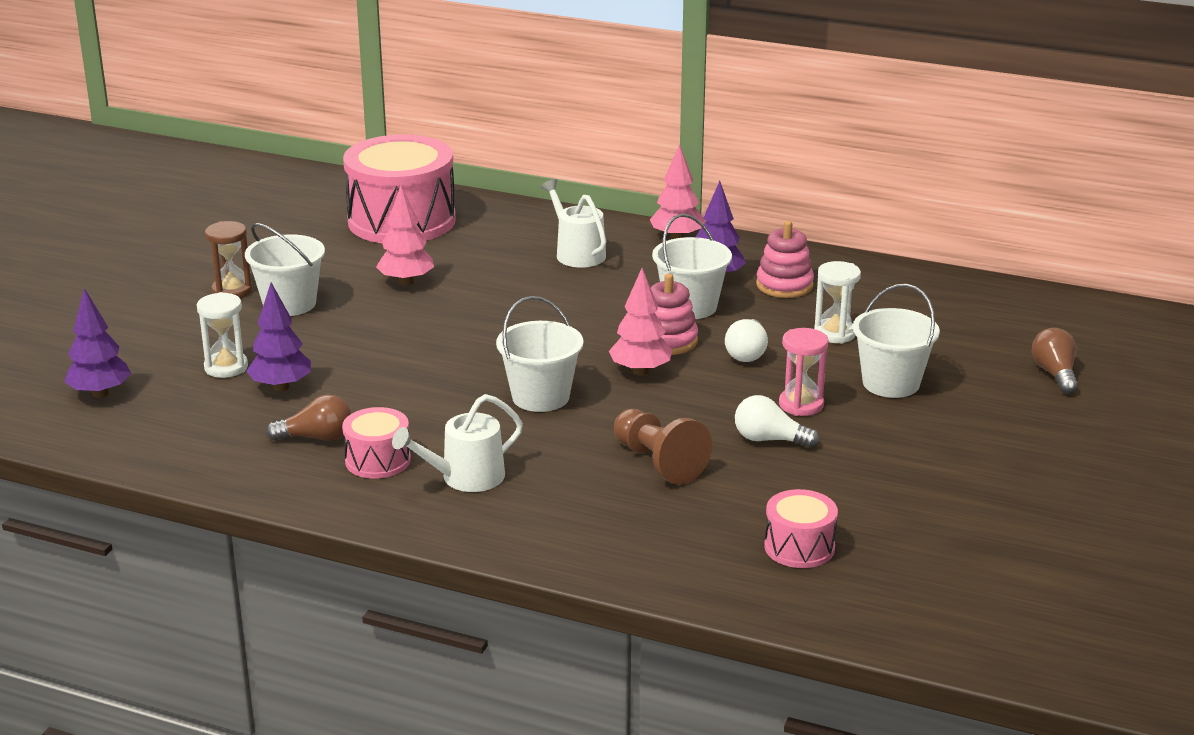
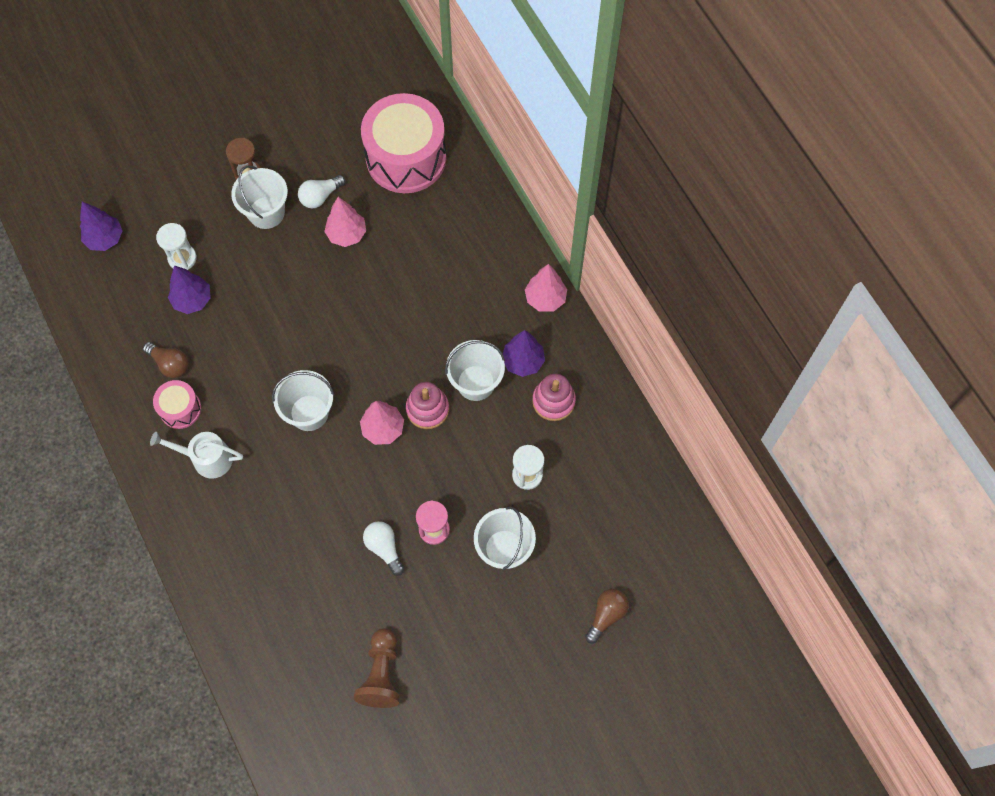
camera: 40 degrees right, 40 degrees up
(577, 253) = (470, 273): white watering can -> none
(658, 462) = (309, 522): brown pawn -> brown pawn (381, 674)
(747, 353) = (457, 456): white light bulb -> white light bulb (320, 196)
(799, 547) = (304, 650): pink drum -> none

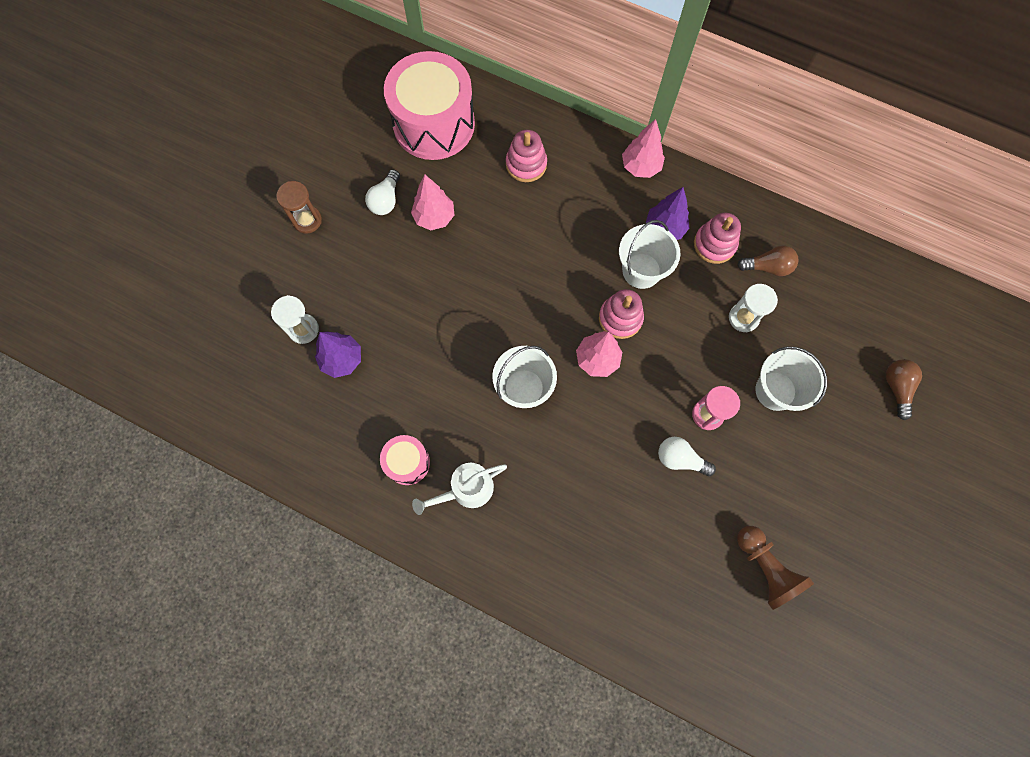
camera: 35 degrees left, 5 degrees up
(105, 239) = (216, 358): purple tree -> none
(170, 364) = (366, 429): brown light bulb -> brown light bulb (768, 267)
(266, 212) = (348, 243): white bucket -> none
(453, 237) = (526, 164): none -> pink stacking toy

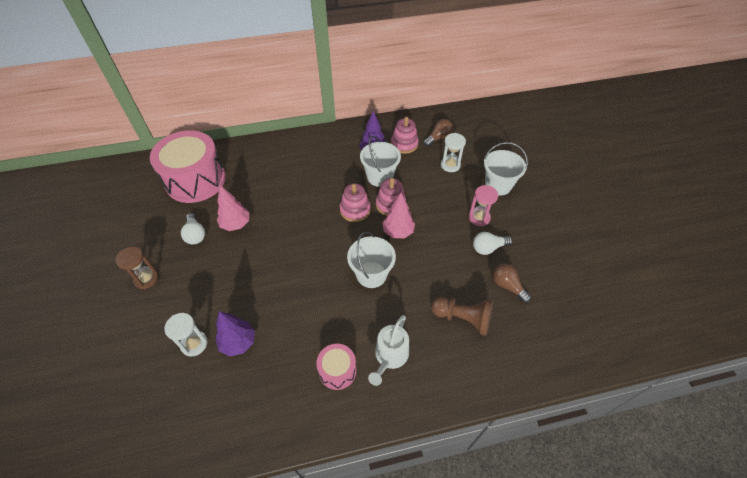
camera: 40 degrees left, 20 degrees down
(526, 164) = (270, 168): pink stacking toy -> pink stacking toy (355, 210)
(640, 167) = (334, 134): pink tree -> none
(765, 568) = (582, 267): brown pawn -> brown pawn (463, 318)
(896, 388) = (545, 149): brown light bulb -> brown light bulb (507, 286)

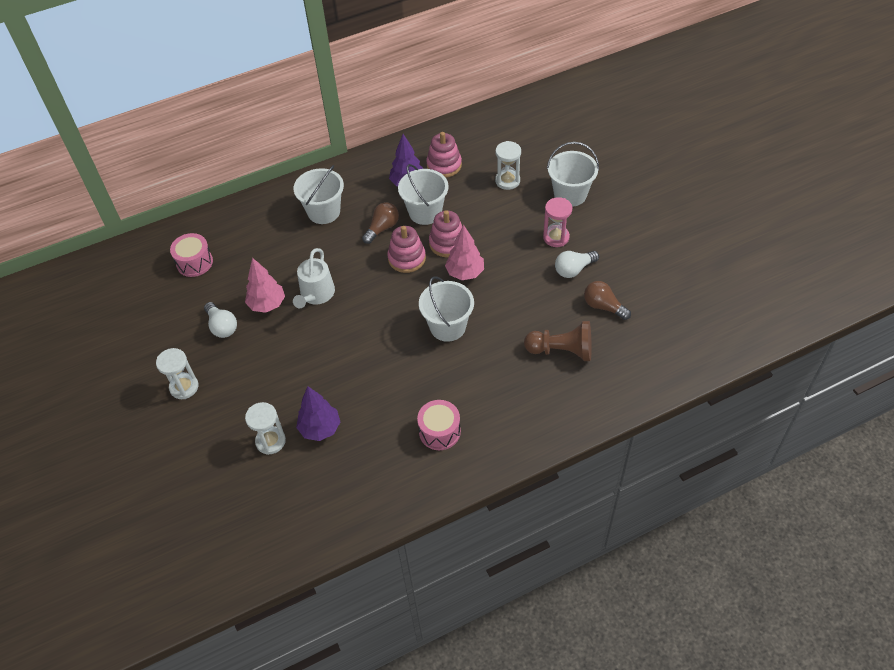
camera: 10 degrees left, 0 degrees up
(146, 279) = (184, 387): brown hourglass -> white hourglass
(195, 180) = (194, 262): pink drum -> pink drum, size x0.48
(303, 161) = (324, 212): none -> white bucket
(390, 356) = (492, 405): white watering can -> white watering can (316, 294)
(438, 138) = (485, 149): brown light bulb -> brown light bulb (382, 228)

